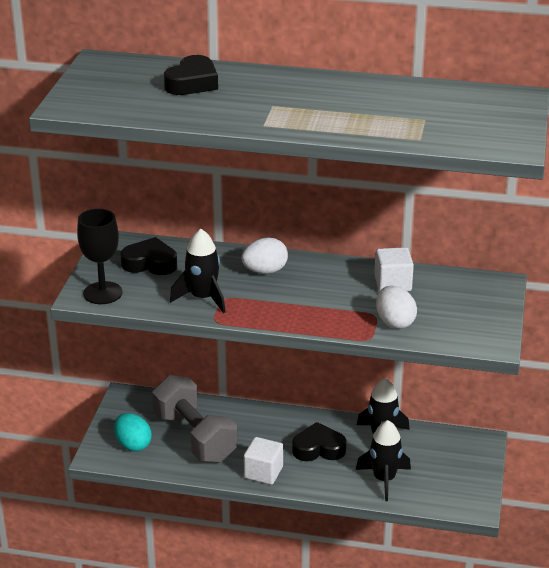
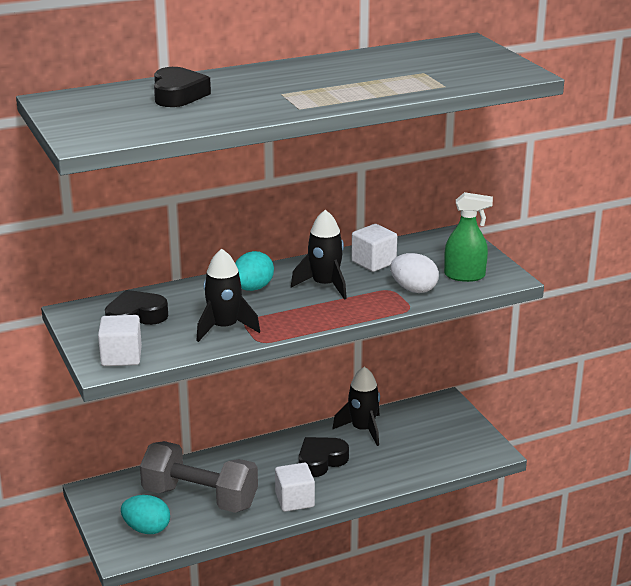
camera: 35 degrees left, 5 degrees down
(102, 293) = (121, 357): black goblet -> white cube
(265, 271) = (252, 288): white egg -> turquoise egg
(384, 479) = (401, 462): black rocket -> black rocket (325, 285)
(456, 326) = (465, 276): none -> green spray bottle

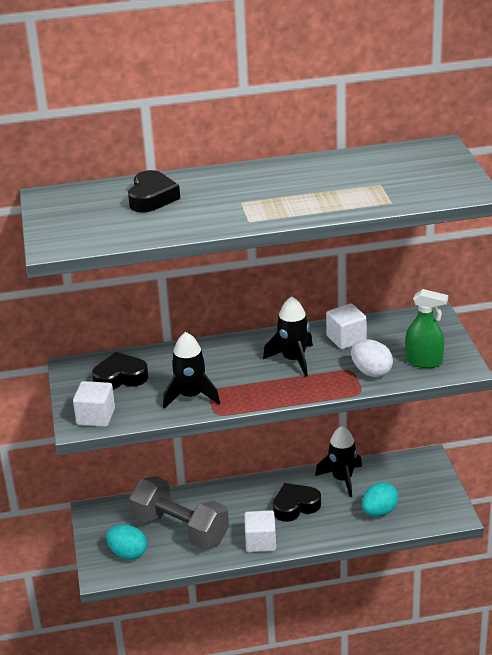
camera: 15 degrees right, 5 degrees up
(252, 288) = (229, 357): turquoise egg -> turquoise egg (379, 512)

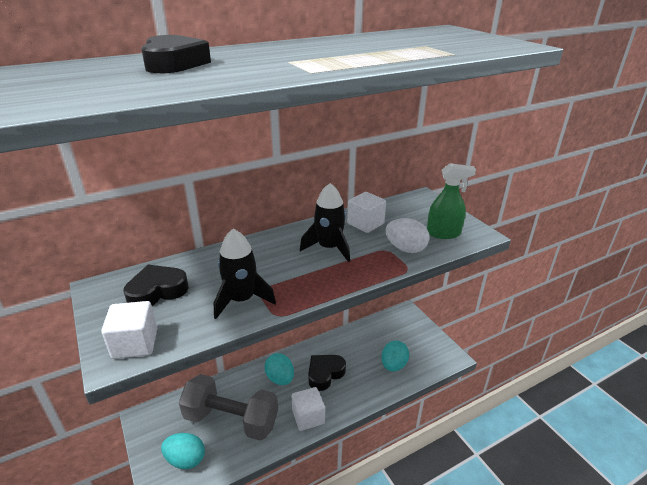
camera: 20 degrees left, 0 degrees up
(243, 502) = (280, 378): none -> turquoise egg
(342, 479) = (352, 341): black rocket -> none

